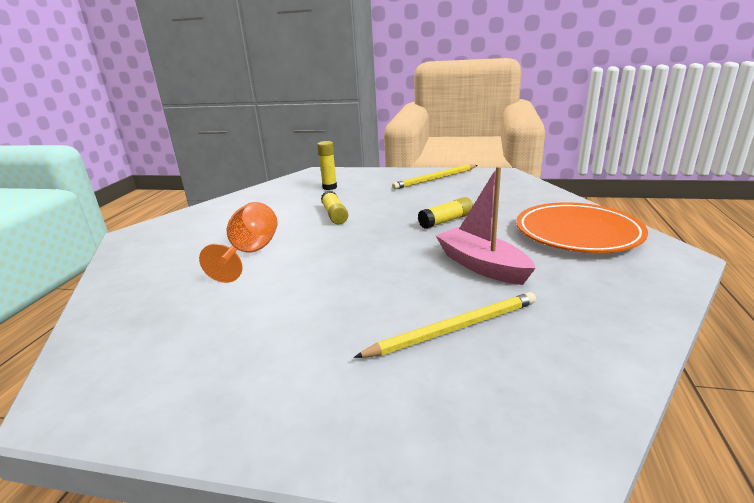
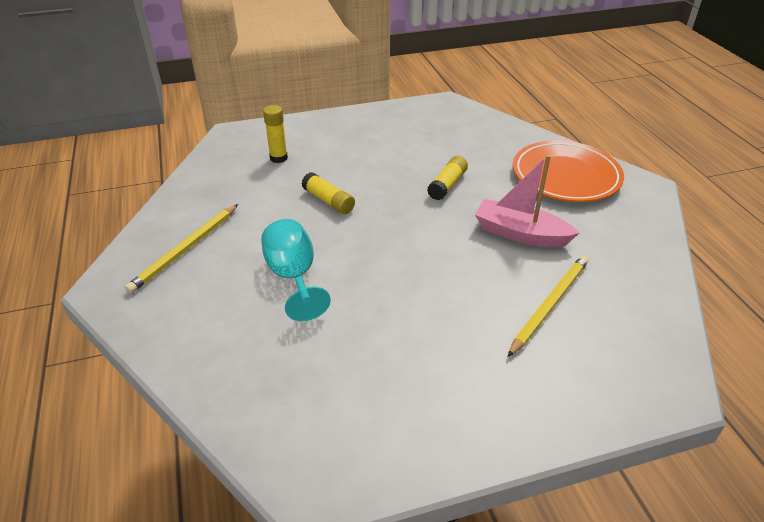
camera: 30 degrees left, 15 degrees up
(250, 253) = (293, 277): orange goblet -> turquoise goblet
(435, 179) = (385, 123): yellow pencil -> yellow pencil (185, 249)

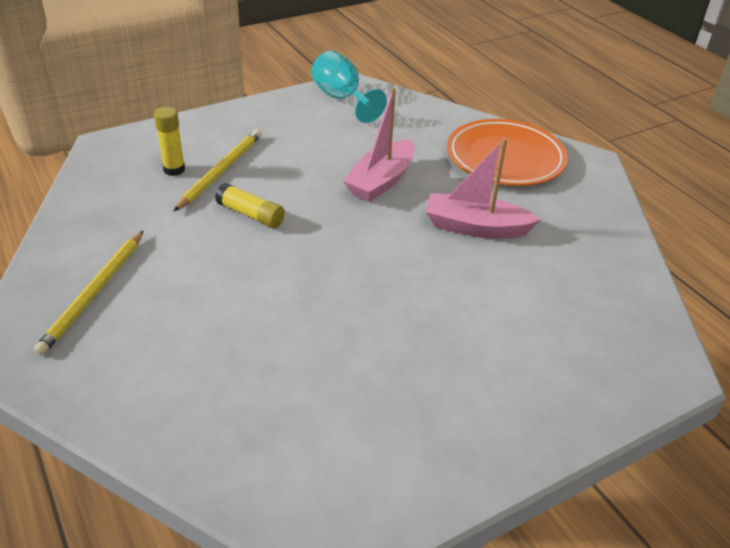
camera: 15 degrees left, 0 degrees up
(293, 277) = (237, 308): turquoise goblet -> turquoise goblet (342, 99)
(447, 185) = (381, 181): yellow glue stick -> pink boat
(550, 304) = (527, 300): yellow pencil -> yellow pencil (221, 171)

